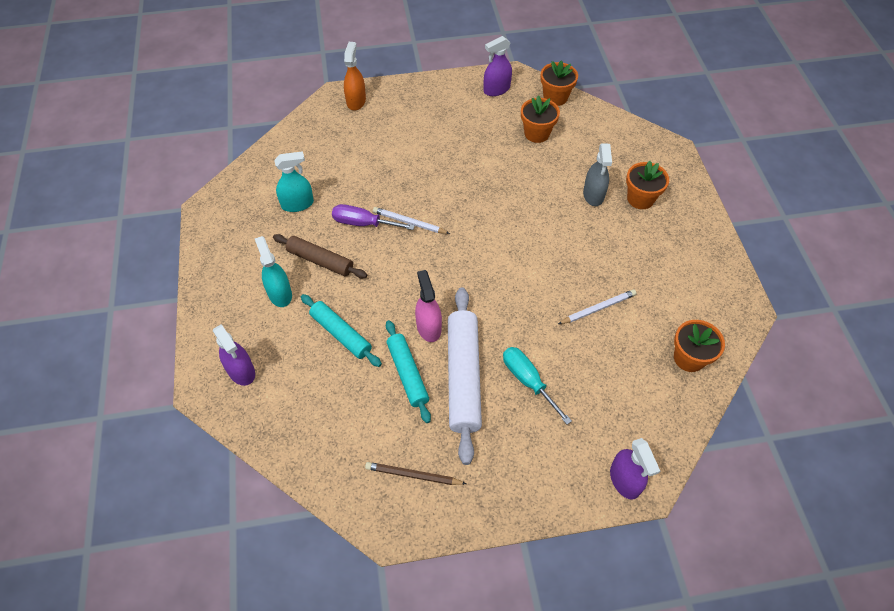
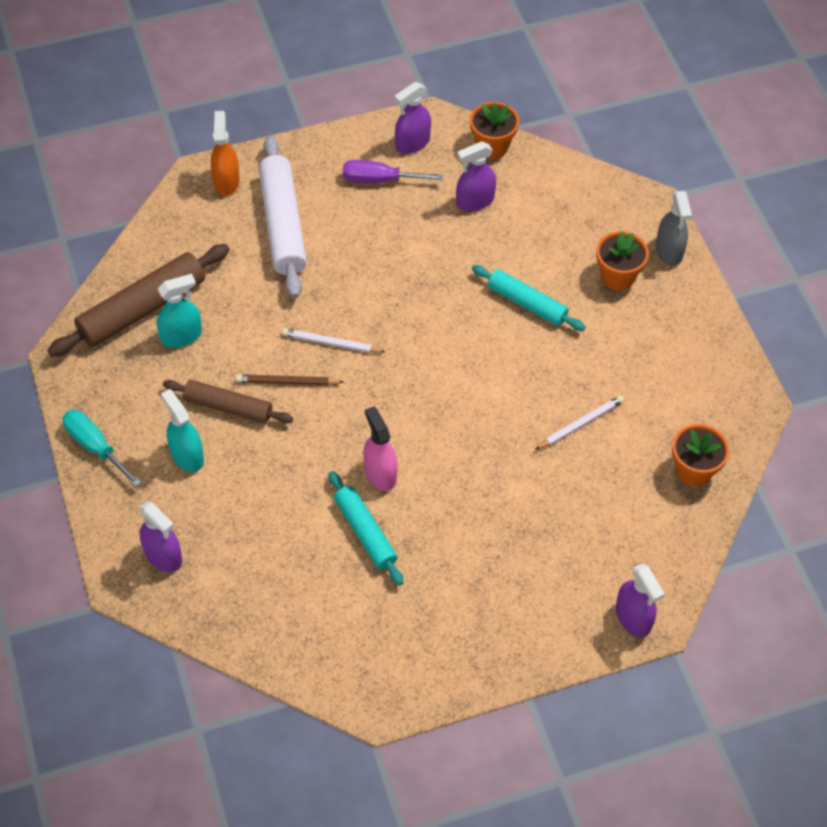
camera: 10 degrees left, 0 degrees up
(273, 181) = (142, 309): none -> brown rolling pin
(341, 334) = (274, 495): turquoise rolling pin -> turquoise rolling pin (527, 303)
(363, 223) = (272, 351): purple screwdriver -> purple screwdriver (379, 180)
(413, 475) = (393, 645): brown pencil -> brown pencil (287, 382)
(463, 377) = (432, 527): white rolling pin -> white rolling pin (283, 224)
(528, 381) = (509, 522): turquoise screwdriver -> turquoise screwdriver (95, 446)
(537, 133) = (475, 201): orange flower pot -> purple spray bottle
(593, 195) = (558, 278): grey spray bottle -> grey spray bottle (669, 251)

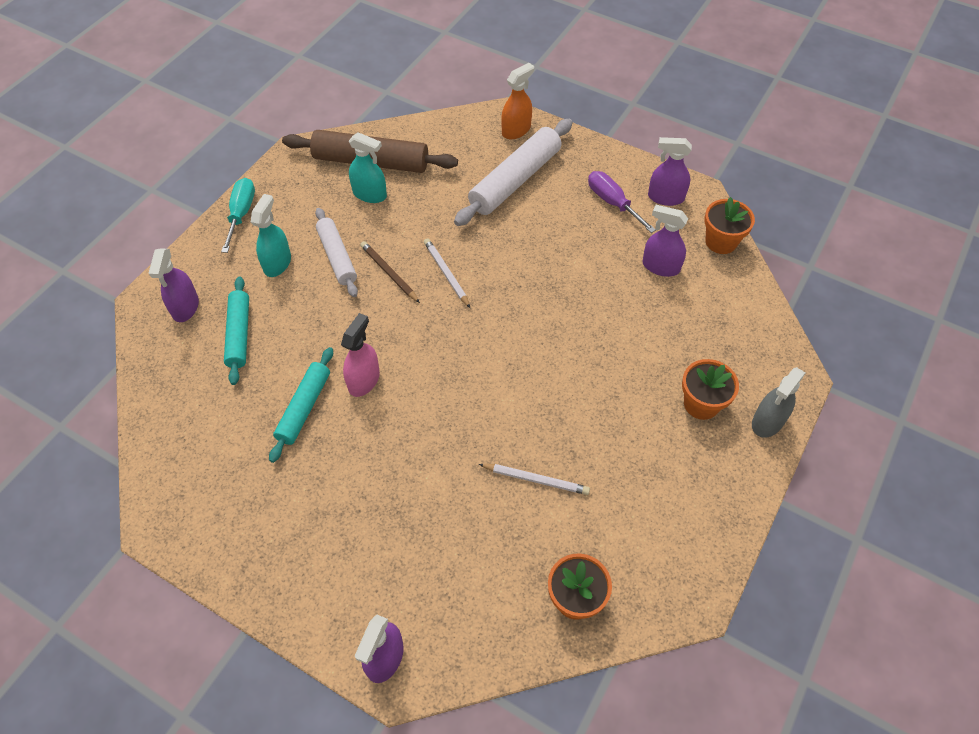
camera: 50 degrees right, 0 degrees up
(228, 407) = (337, 257): brown rolling pin -> white rolling pin
(527, 303) = (608, 363): turquoise rolling pin -> turquoise rolling pin (239, 334)

